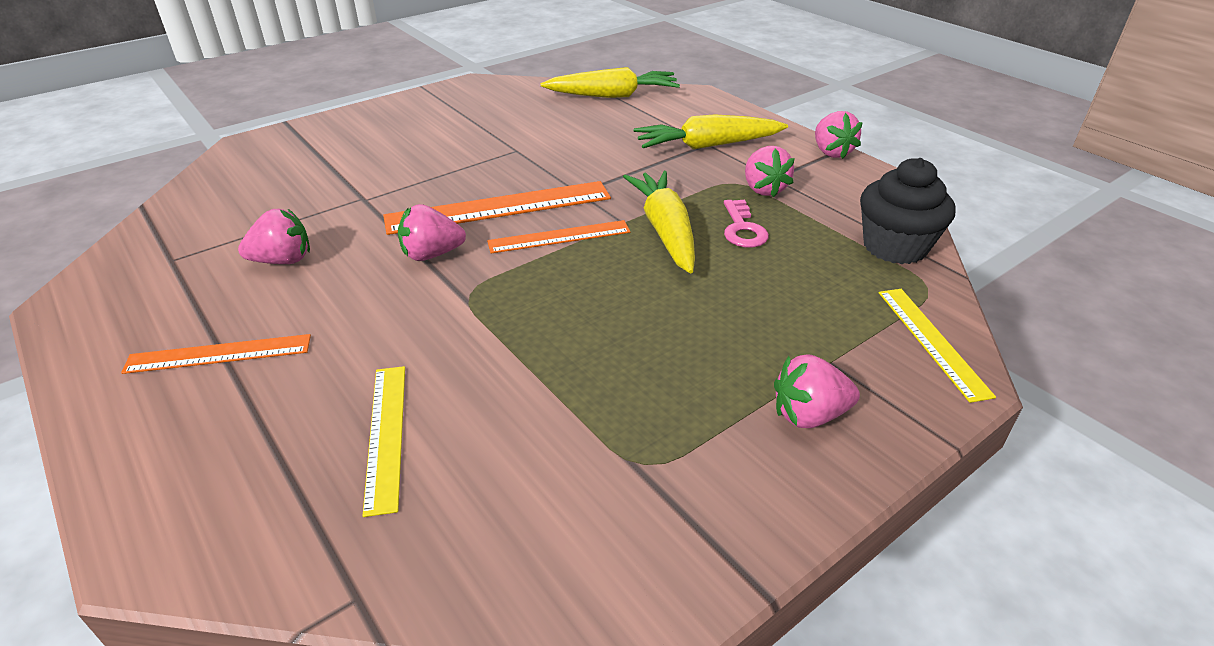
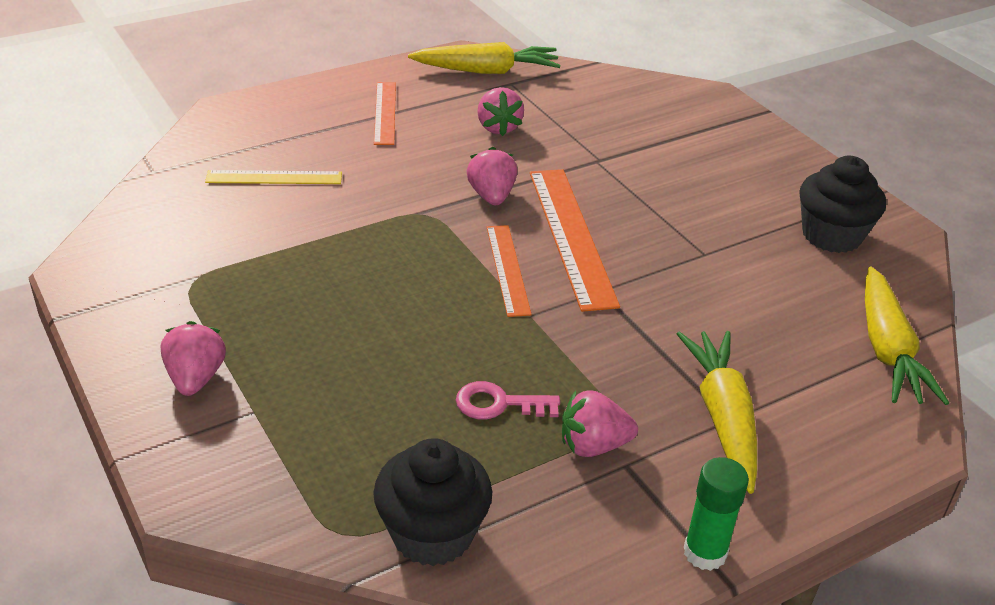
camera: 95 degrees right, 0 degrees up
(484, 105) = (831, 235): none -> black cupcake
(665, 231) = (506, 342): yellow carrot -> yellow carrot (487, 71)
(831, 152) = (705, 553): pink strawberry -> green glue stick
(932, 341) = (251, 498): yellow ruler -> none

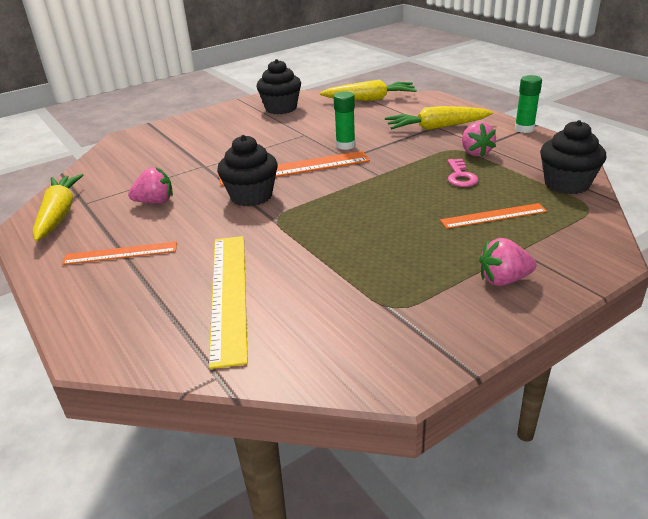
camera: 90 degrees left, 5 degrees down
(274, 178) = (229, 294): yellow ruler -> yellow ruler, size x1.67
(491, 196) = (251, 196): pink strawberry -> black cupcake
(508, 269) = (335, 184): orange ruler -> orange ruler (493, 216)
(650, 293) = (345, 145): none -> green glue stick

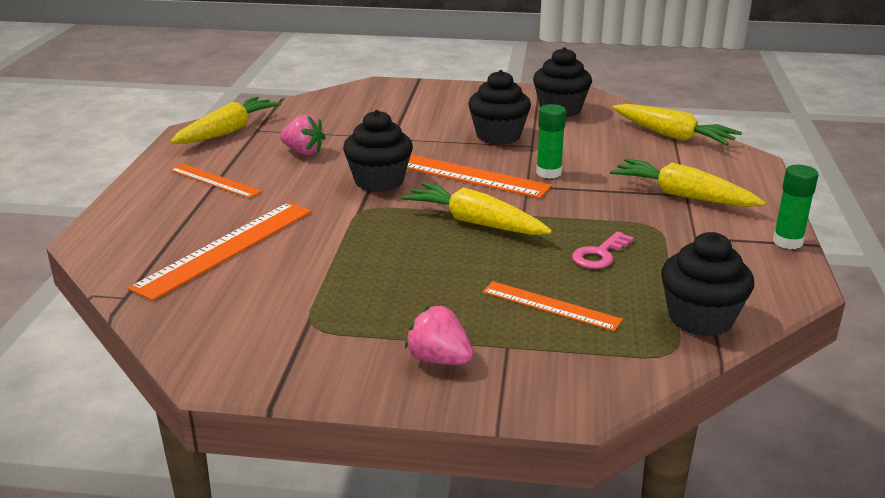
camera: 40 degrees right, 5 degrees down
(229, 294) = (226, 248): yellow ruler -> orange ruler
(273, 137) = (498, 136): none -> black cupcake
(361, 192) = (475, 222): none -> yellow carrot
(475, 152) = (669, 240): pink strawberry -> none

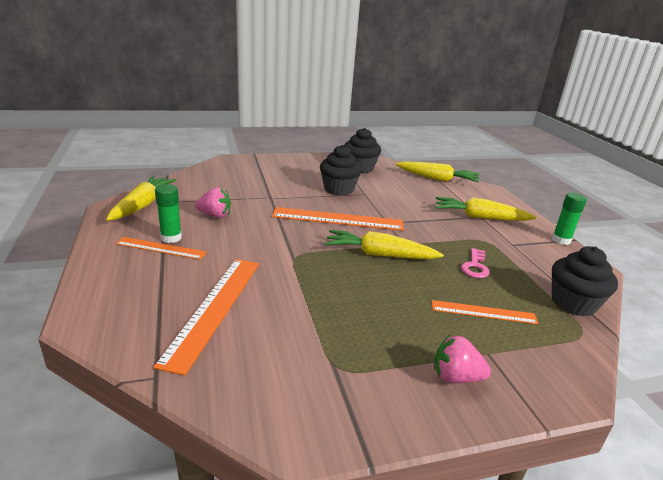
camera: 25 degrees left, 0 degrees up
(379, 181) = (288, 232): black cupcake -> none
(548, 173) = (392, 211): green glue stick -> green glue stick (171, 238)

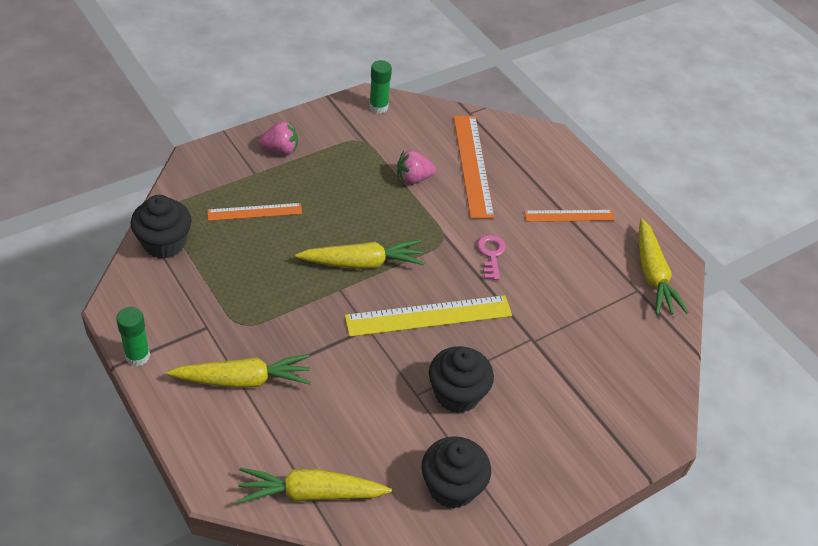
camera: 160 degrees right, 20 degrees up
(171, 238) = (574, 231): green glue stick -> green glue stick (378, 107)
(215, 215) = (565, 280): pink strawberry -> pink strawberry (413, 178)
(338, 219) = (429, 316): orange ruler -> yellow ruler
(475, 266) = (258, 272): pink key -> pink key (491, 254)

